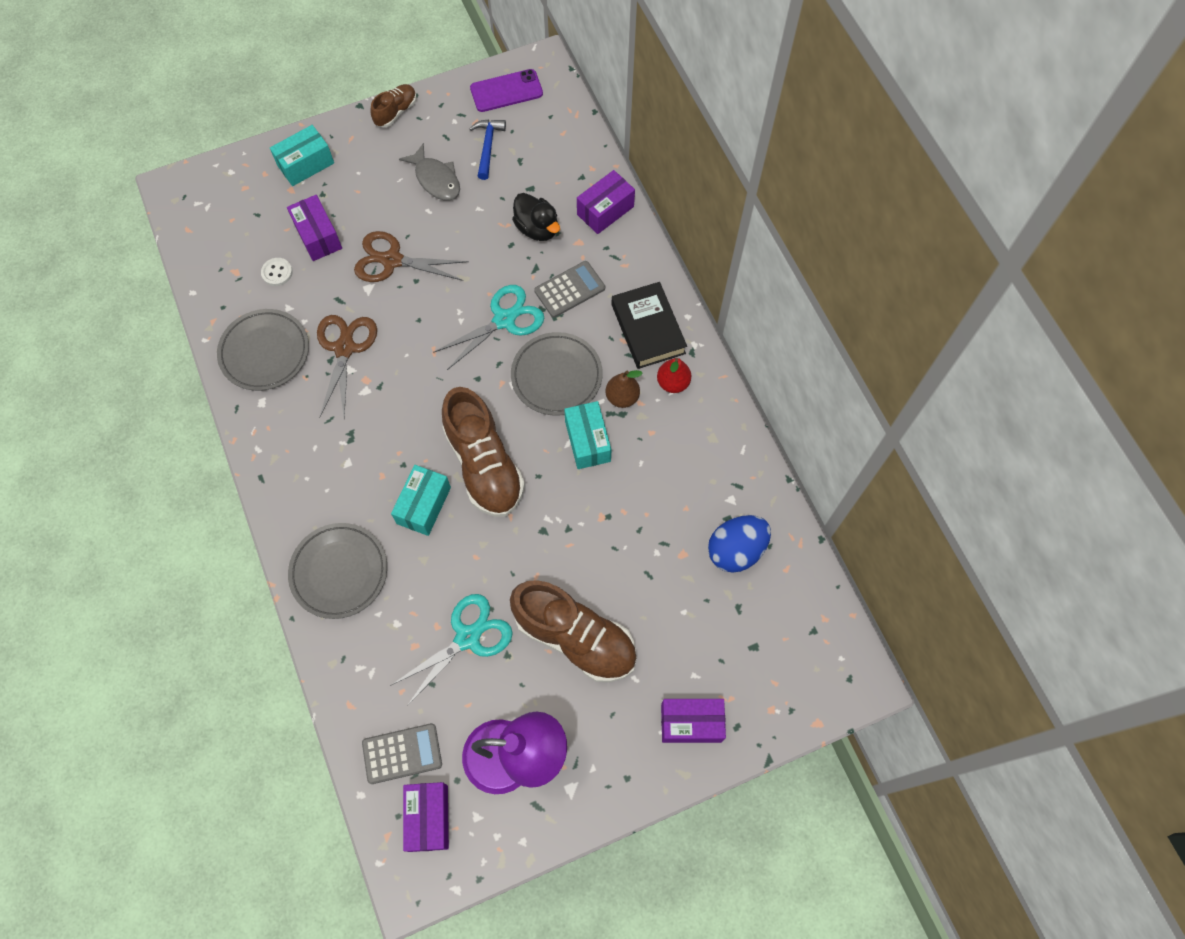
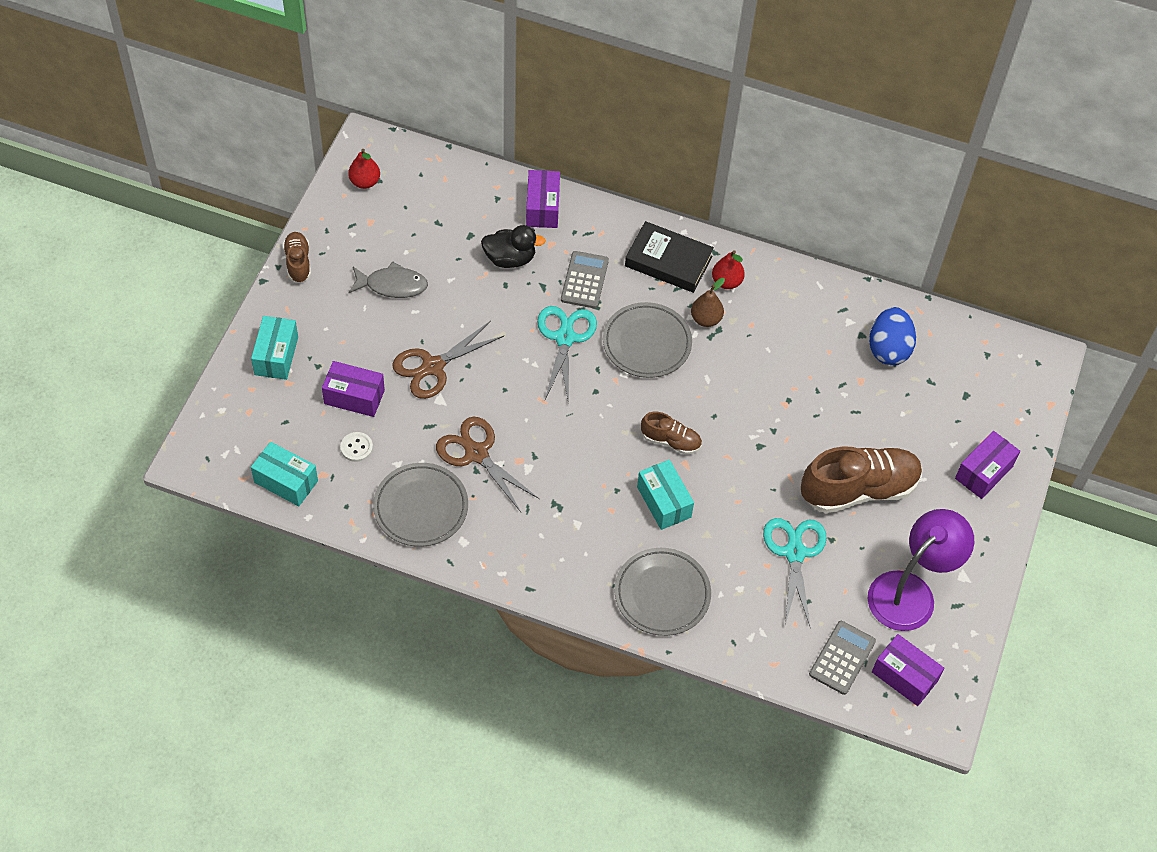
camera: 50 degrees left, 10 degrees down
(484, 465) = (671, 441): brown shoe -> brown shoe, size x0.50
(487, 147) = (401, 232): blue hammer -> none
(506, 91) = (365, 182): purple phone -> red pear
(587, 441) = (718, 366): turquoise box -> turquoise box (286, 481)

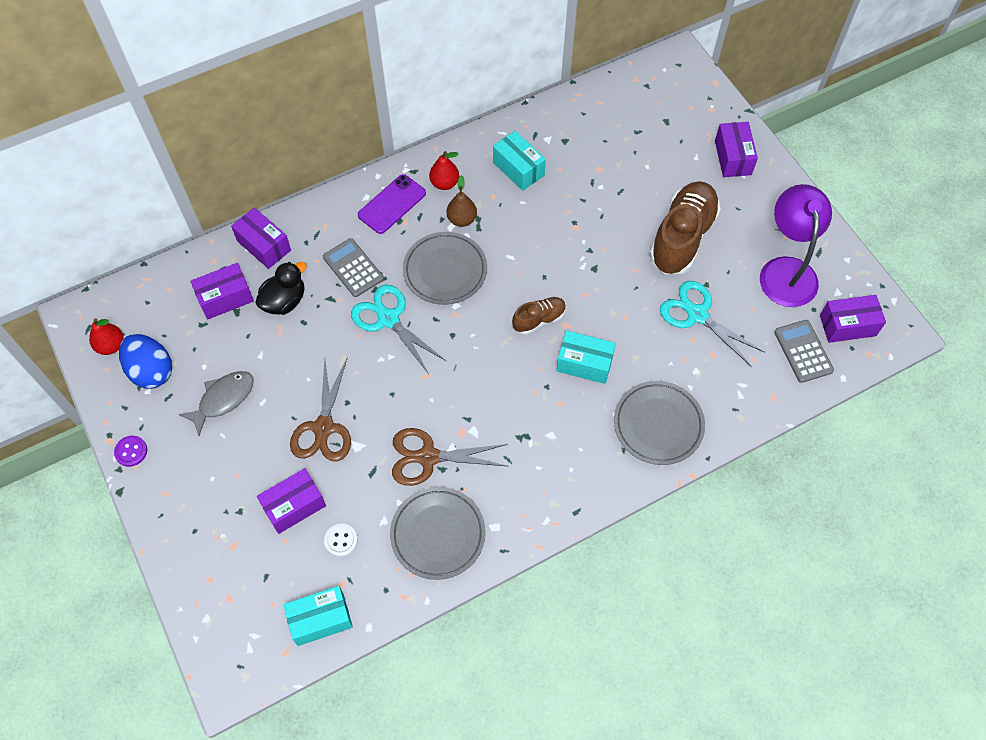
camera: 45 degrees left, 5 degrees up
(276, 356) = (199, 535): turquoise box -> turquoise box (518, 169)
(298, 263) = (131, 451): brown shoe -> purple button
(474, 219) = (225, 298): none -> purple box
(668, 261) = (392, 204): black book -> purple phone
(888, 349) = (590, 134): blue egg -> blue egg (151, 371)

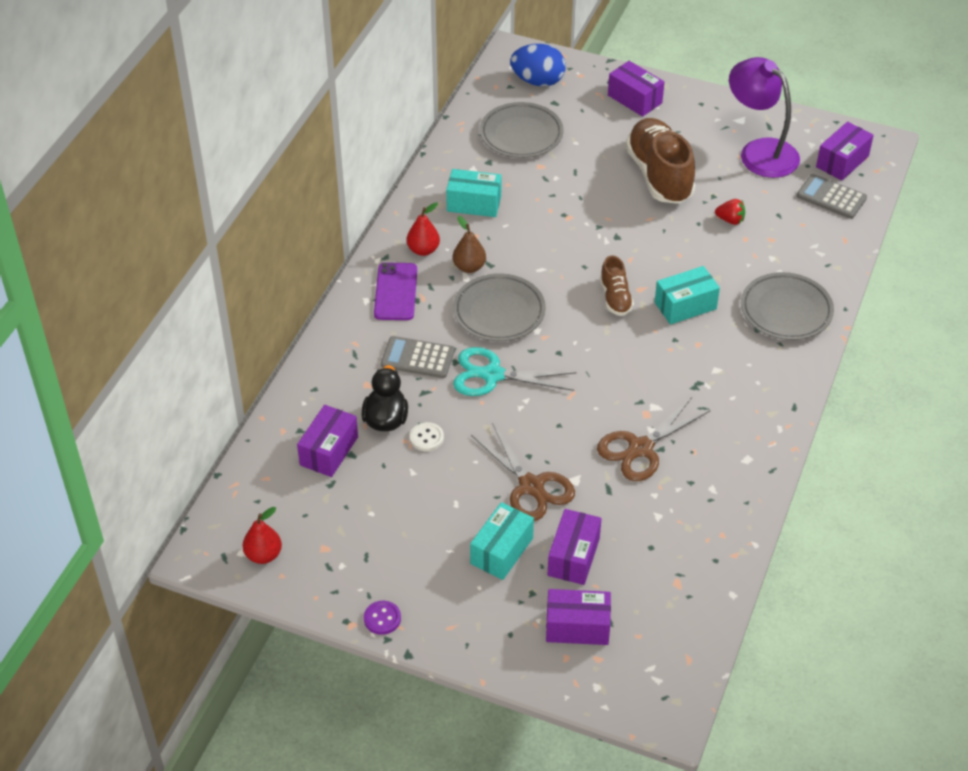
camera: 40 degrees left, 15 degrees down
(151, 371) = (326, 548): blue egg -> blue egg (538, 81)
(223, 399) = (419, 525): grey fish -> none
(264, 246) = (316, 391): purple box -> purple box (577, 627)
(320, 619) = (689, 617): turquoise box -> turquoise box (501, 551)
(341, 540) = (640, 553): white button -> white button (426, 438)
(438, 534) = (710, 494): grey plate -> grey plate (521, 134)
(539, 319) = (615, 298): brown shoe -> brown shoe turned 150 degrees clockwise
(697, 315) = (730, 220): turquoise scissors -> red strawberry

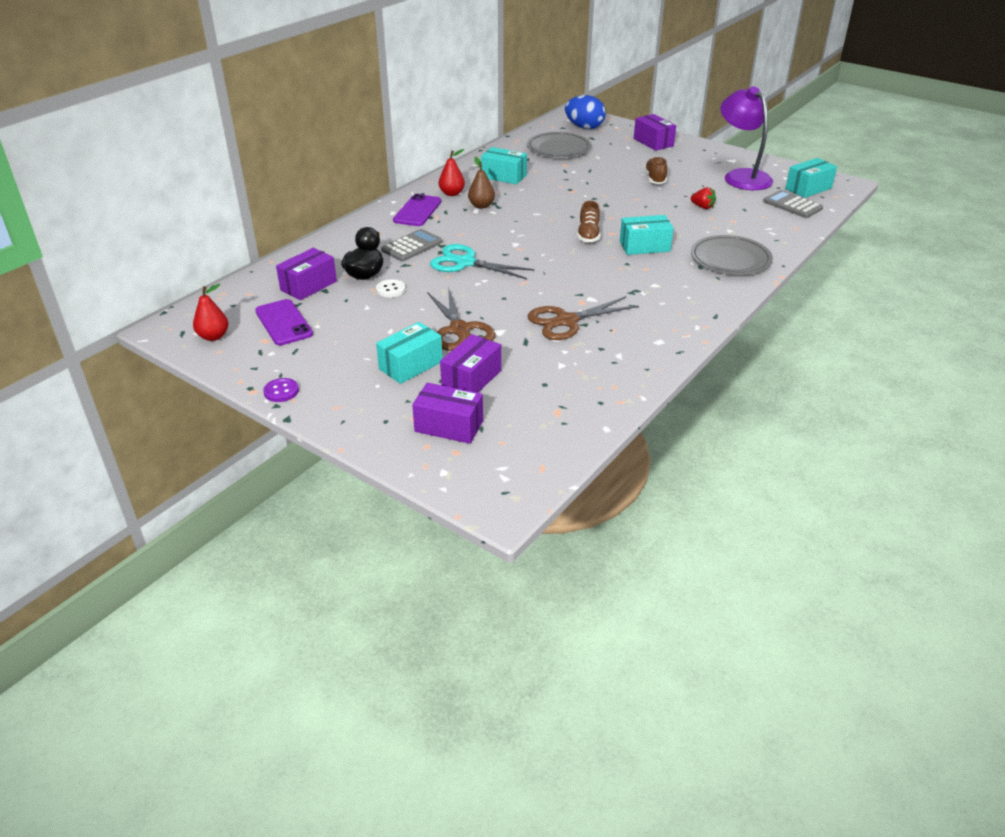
camera: 15 degrees right, 10 degrees down
(331, 517) = (283, 323): none -> purple phone
(417, 358) = (412, 246): grey calculator -> grey calculator turned 105 degrees clockwise
(499, 312) = (491, 230): grey plate -> none
(659, 175) = (655, 179): brown shoe -> brown shoe, size x0.50
(842, 161) = (808, 188): purple box -> turquoise box

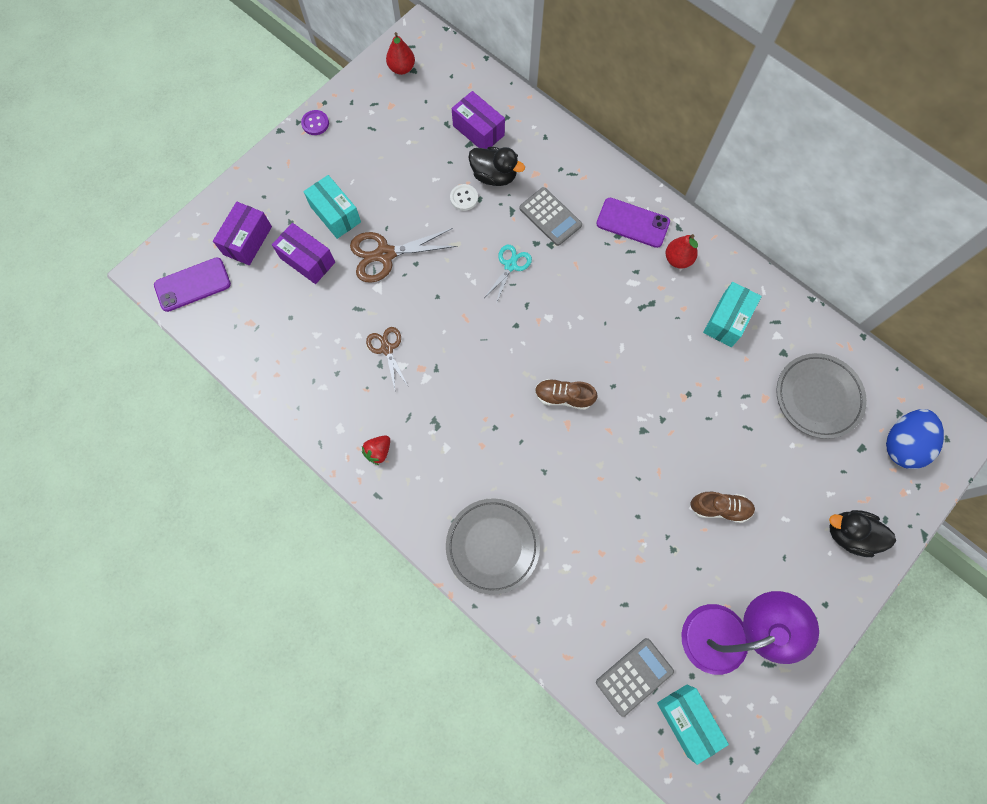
camera: 95 degrees right, 35 degrees up
(283, 323) = (416, 116): purple phone -> purple phone (193, 285)
(465, 263) = (510, 265): turquoise scissors -> turquoise scissors, size x0.61
(481, 206) = (644, 289): brown pear -> none
(566, 321) = (387, 349): brown scissors -> brown scissors, size x0.61
(644, 246) = (532, 455): turquoise box -> none
(653, 142) = (849, 534): purple box -> black duck
(702, 207) = (632, 550): red strawberry -> red strawberry (378, 451)

